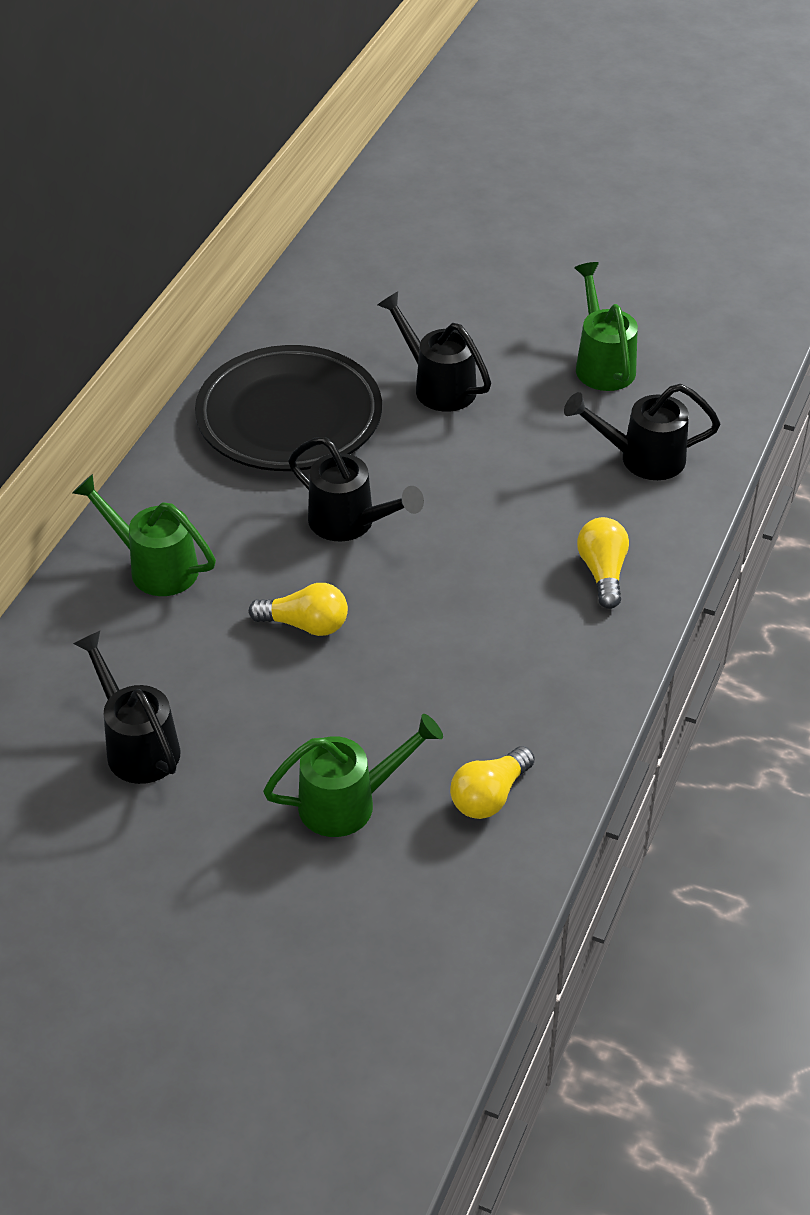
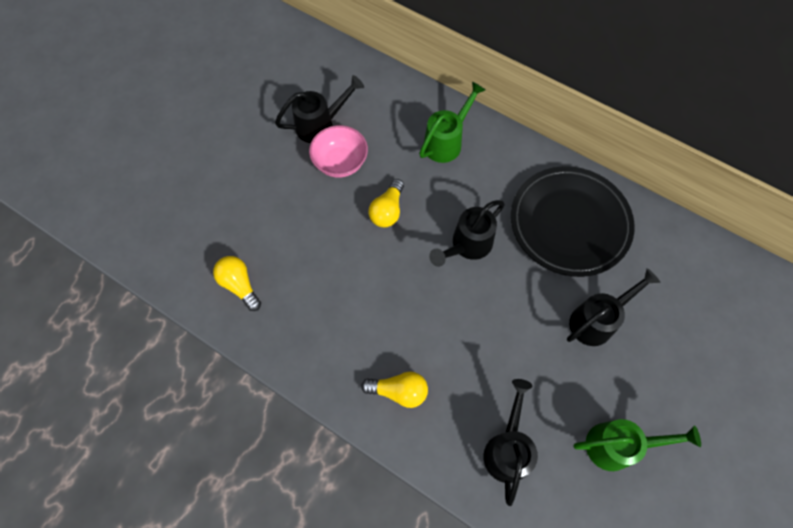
camera: 100 degrees right, 20 degrees up
(218, 702) = (340, 163): none -> pink bowl
(348, 803) = (256, 215): green watering can -> none

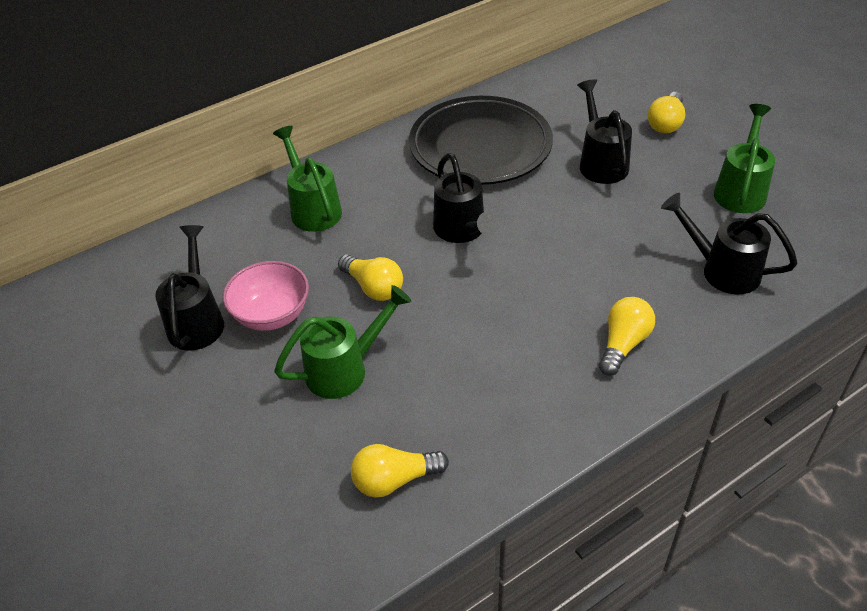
camera: 65 degrees left, 20 degrees down
(312, 223) = (345, 369): none -> green watering can
(680, 361) = (666, 123): none -> yellow light bulb

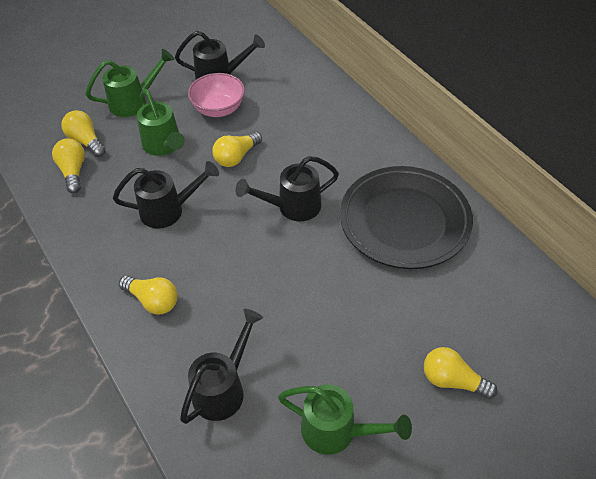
camera: 90 degrees right, 5 degrees up
(313, 208) = (325, 121): green watering can -> green watering can (134, 102)
(324, 476) = (86, 141): none -> yellow light bulb
(601, 162) = (383, 312): black watering can -> black watering can (168, 210)

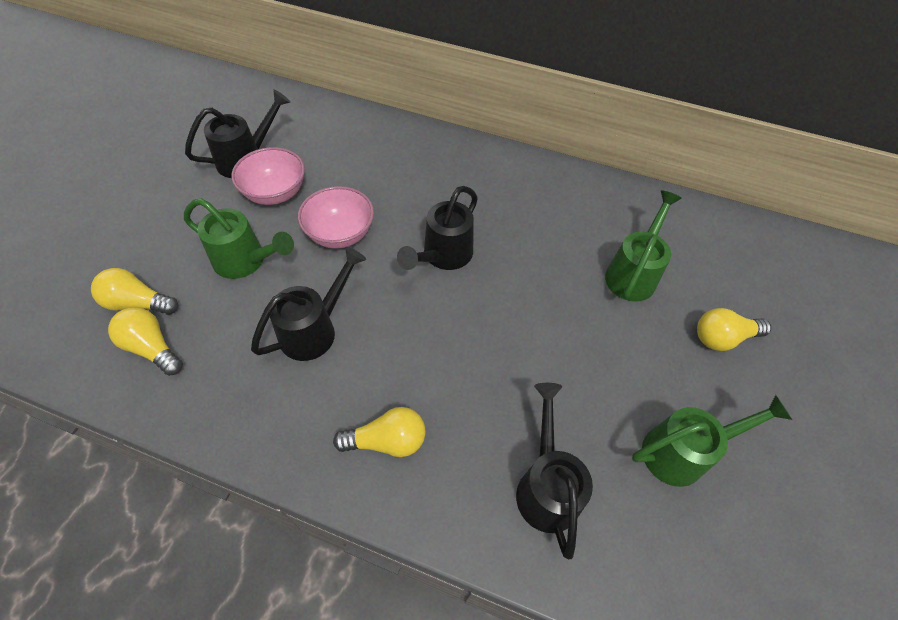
camera: 40 degrees left, 5 degrees up
(134, 102) = (163, 229): green watering can -> green watering can (633, 273)
(236, 157) = (340, 234): yellow light bulb -> pink bowl
(404, 221) = (555, 216): black plate -> none

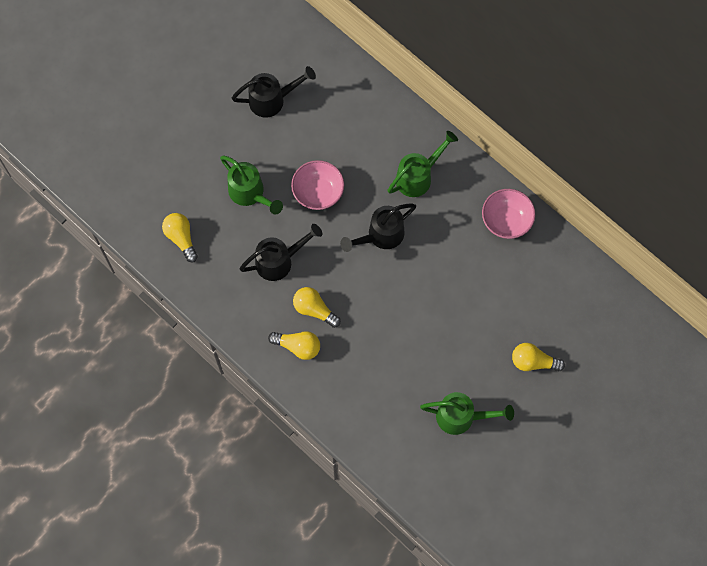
camera: 25 degrees right, 15 degrees up
(138, 303) = (178, 202): yellow light bulb -> yellow light bulb (314, 309)
(275, 193) = (284, 140): pink bowl -> pink bowl (506, 221)
(546, 486) = (374, 404): black watering can -> none
(633, 273) = (503, 296): green watering can -> green watering can (418, 176)

